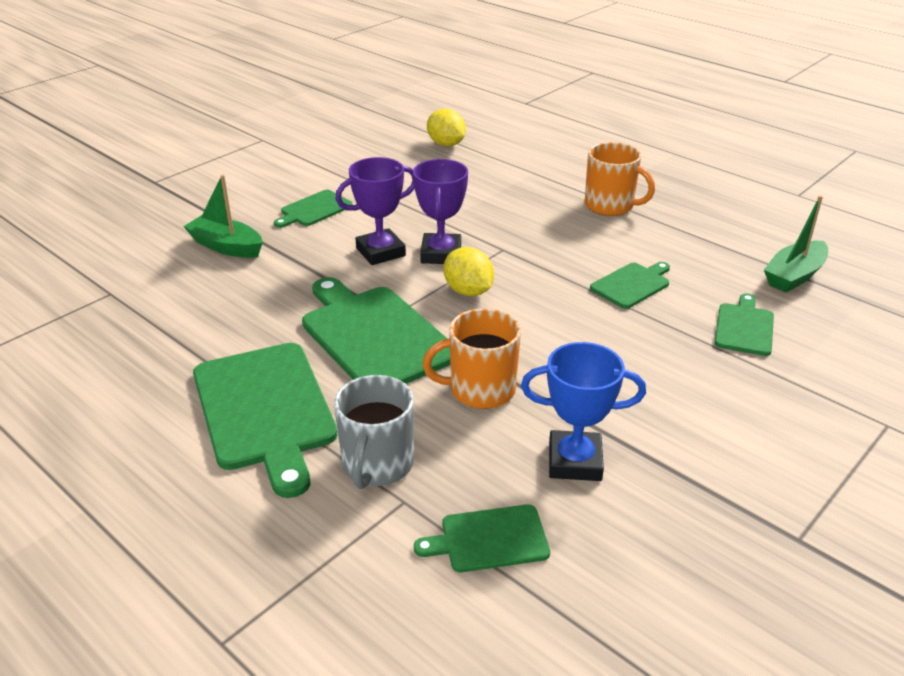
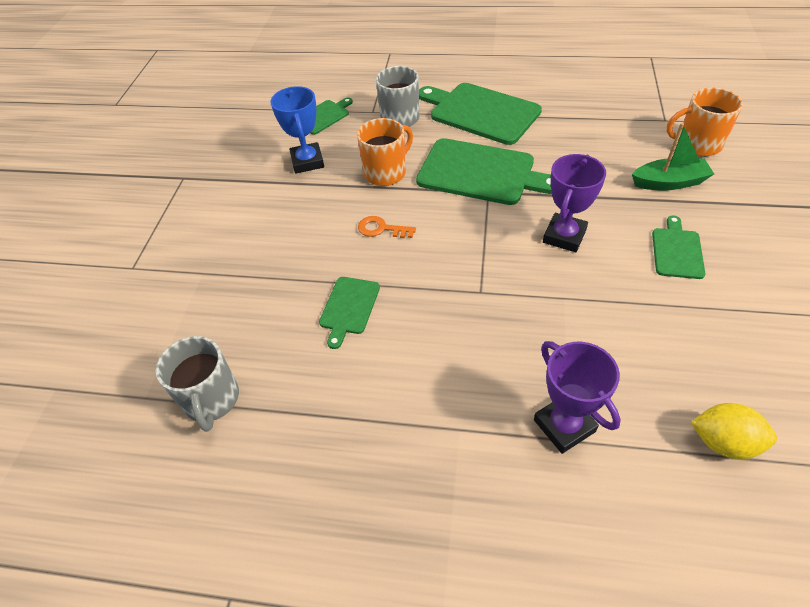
camera: 150 degrees right, 15 degrees up
(441, 254) = (520, 259): purple trophy -> purple trophy (564, 426)
(468, 291) = (462, 235): yellow lemon -> none
(545, 331) = (381, 229): none -> orange key
(574, 461) = (307, 161): blue trophy -> blue trophy turned 75 degrees counterclockwise
(610, 206) = (438, 420): orange mug -> orange mug (697, 144)
(744, 327) = (242, 307): green cutting board -> none
(794, 276) = (211, 400): green boat -> grey mug

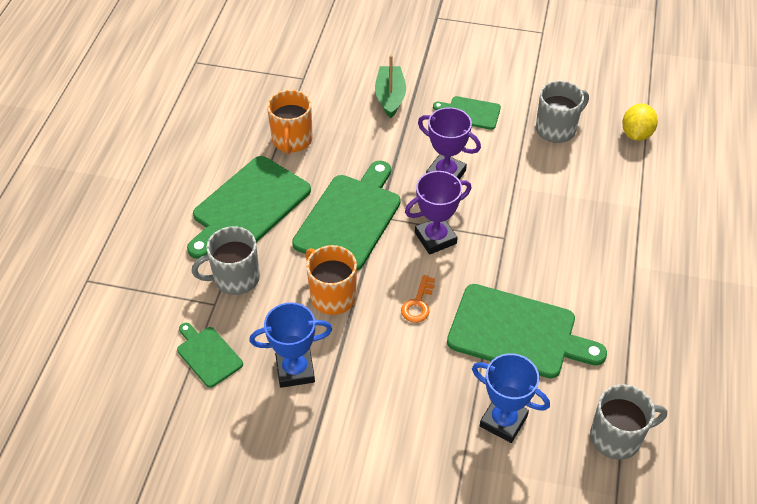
camera: 90 degrees left, 0 degrees up
(243, 300) = (503, 421): none -> blue trophy
(349, 308) = (517, 332): green cutting board -> green cutting board, size x1.94
(564, 426) = (629, 207): purple trophy -> purple trophy (435, 238)
(687, 340) = (556, 129): none -> grey mug
(697, 144) = (344, 68): orange mug -> orange mug (292, 140)

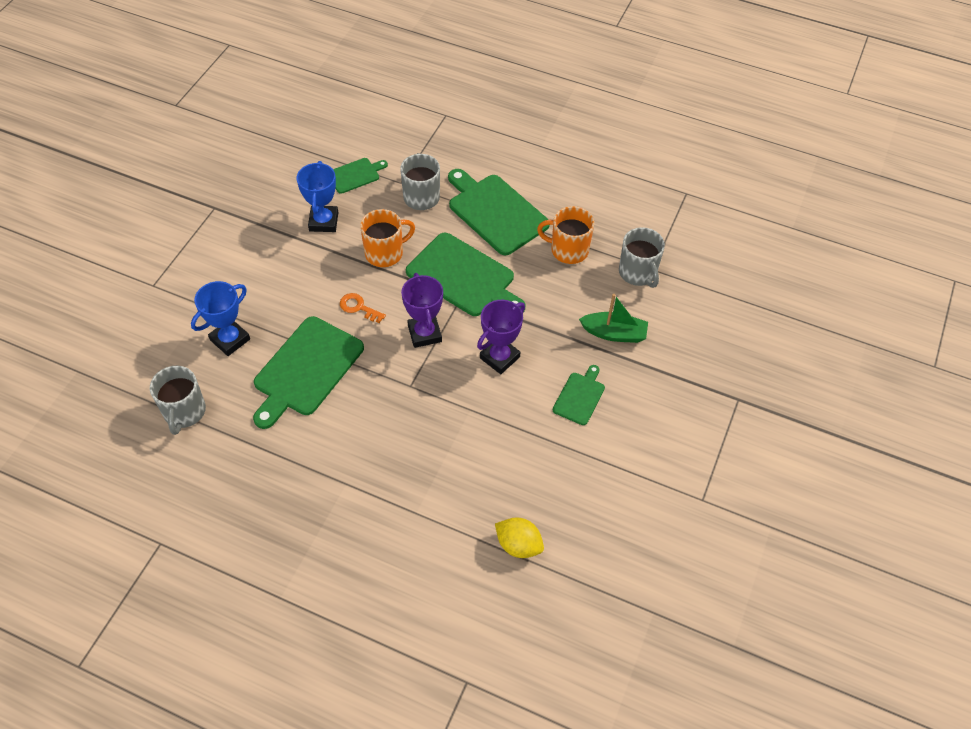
camera: 100 degrees right, 5 degrees up
(556, 129) = (541, 469): grey mug -> grey mug (638, 273)

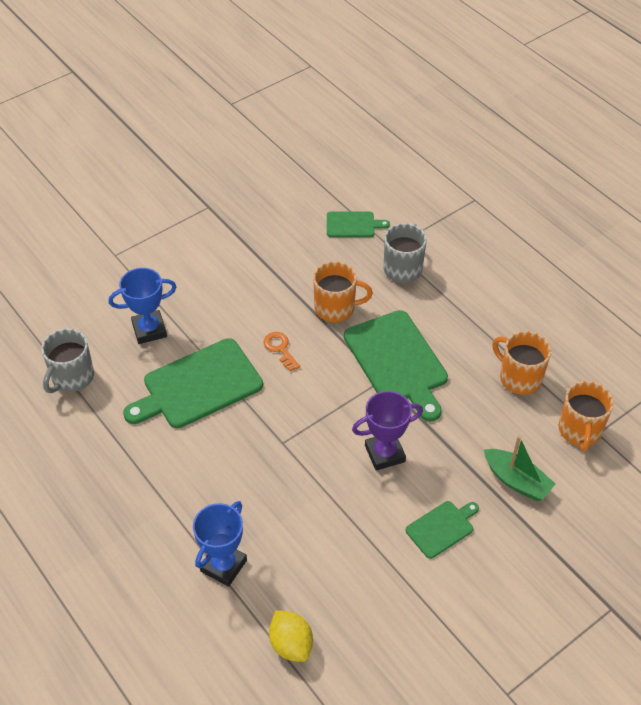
camera: 30 degrees right, 5 degrees down
(324, 222) = (297, 257): blue trophy -> blue trophy (223, 565)
(424, 333) = (326, 399): purple trophy -> none
(495, 212) = (467, 311): green cutting board -> none
(638, 273) = (580, 431): grey mug -> orange mug

